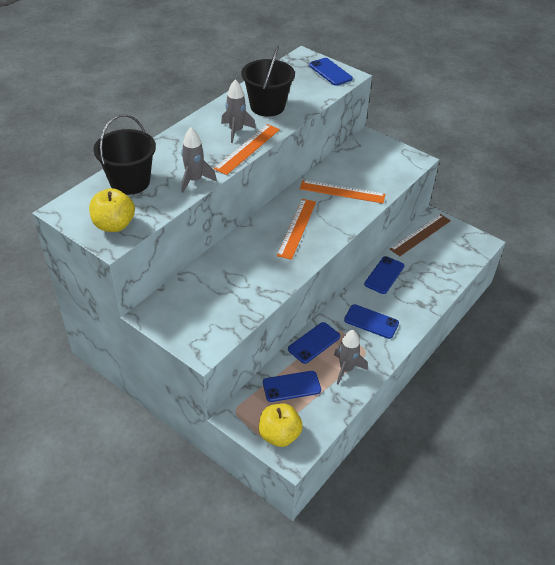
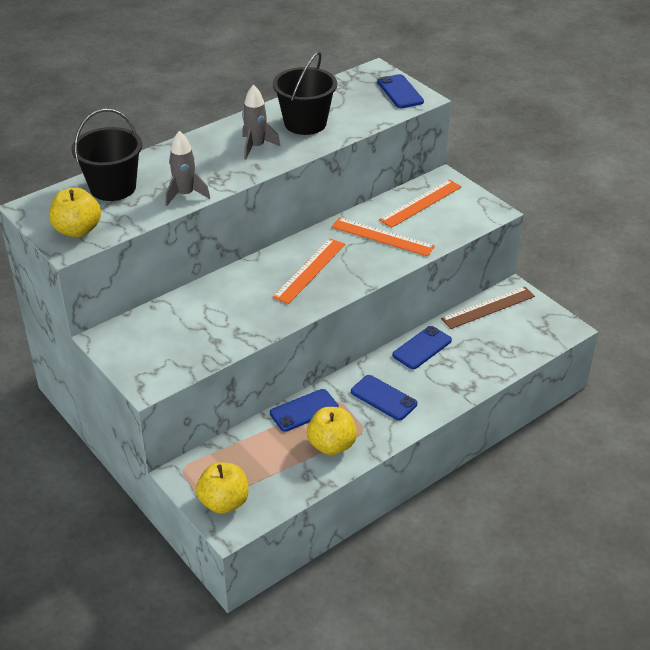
camera: 15 degrees right, 5 degrees down
(247, 149) = (261, 168): orange ruler -> orange ruler (421, 203)
(291, 386) = (258, 453): blue phone -> none
(346, 369) = (331, 445): grey rocket -> yellow apple

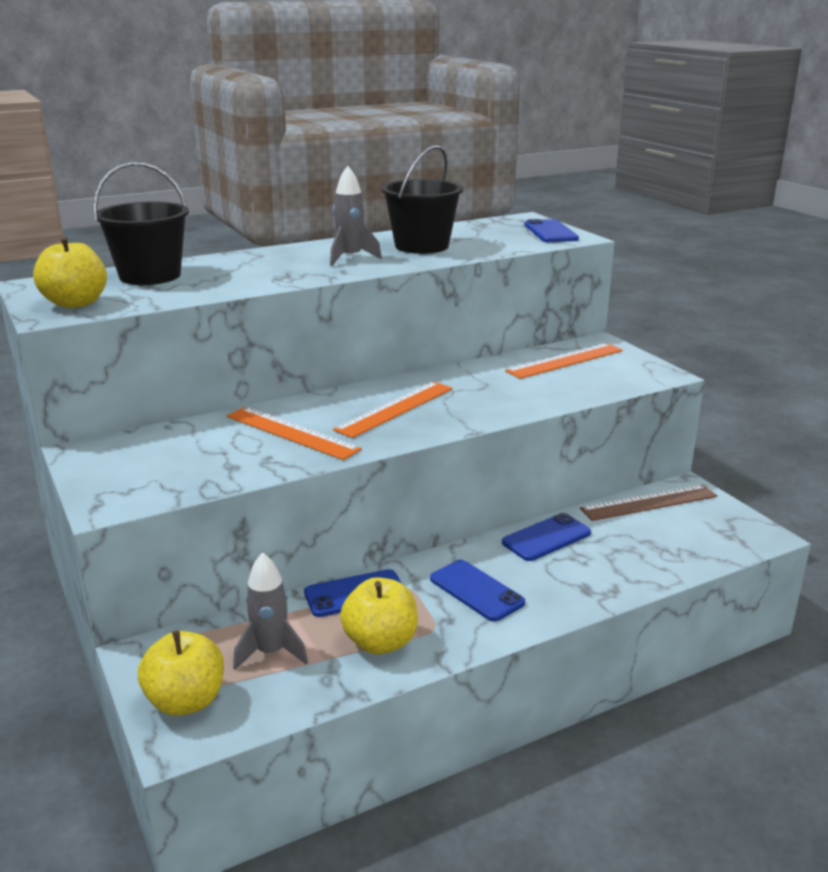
camera: 10 degrees right, 15 degrees down
(185, 194) = (236, 286): grey rocket -> grey rocket (271, 652)
(382, 237) = (505, 386): orange ruler -> orange ruler (291, 433)

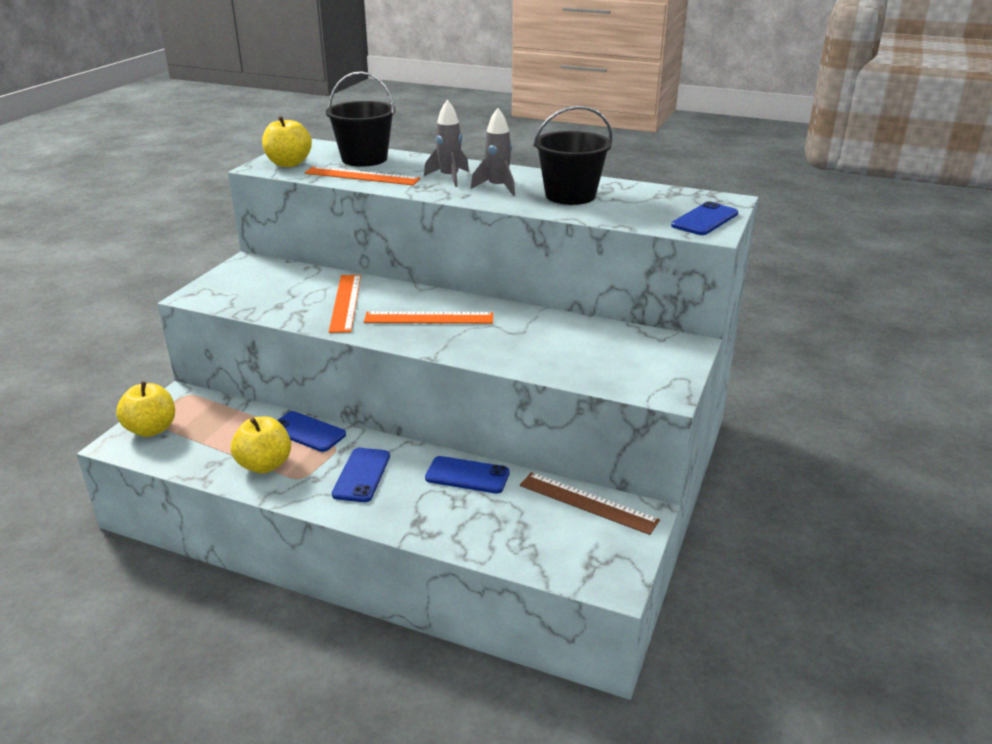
camera: 50 degrees right, 5 degrees up
(271, 652) = (218, 433): grey rocket -> grey rocket (449, 178)
(565, 361) = (621, 344): orange ruler -> orange ruler (361, 176)

